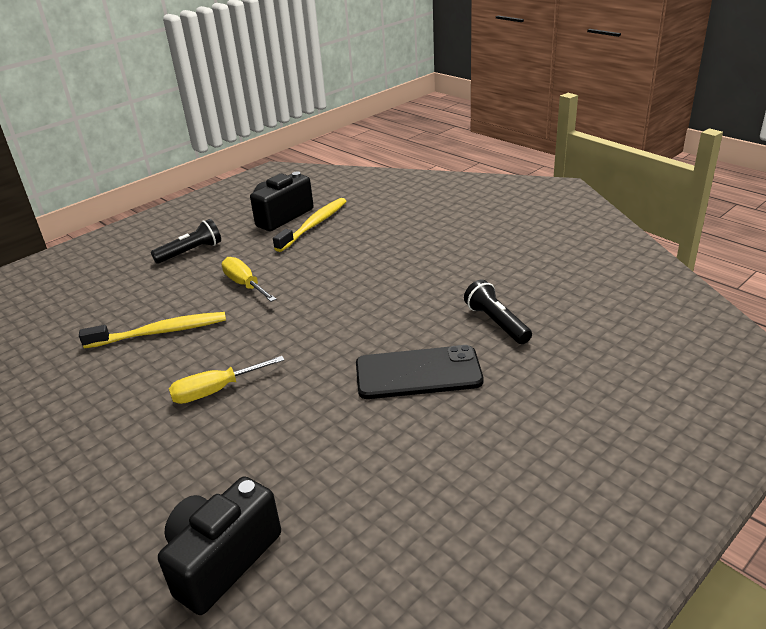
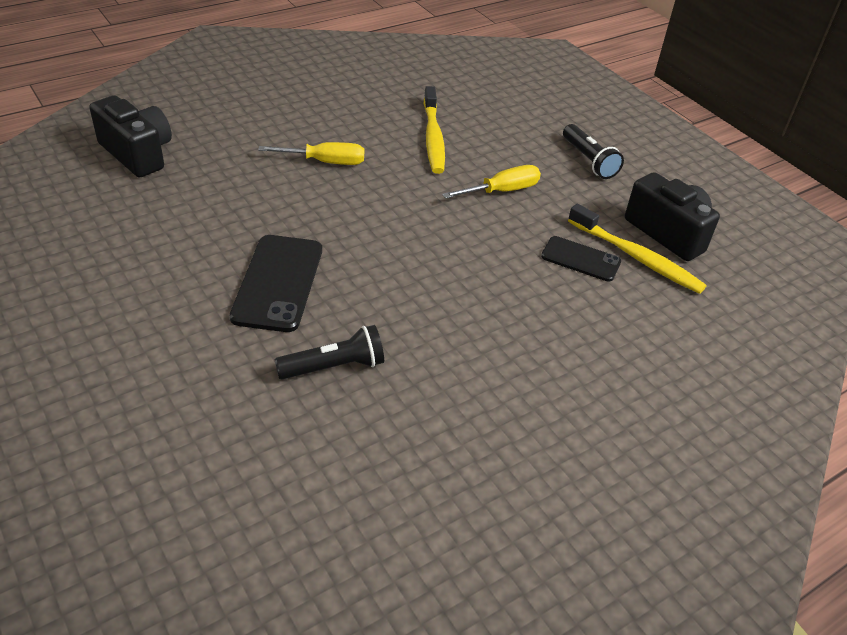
camera: 95 degrees right, 10 degrees up
(216, 391) = (325, 162): yellow screwdriver -> yellow screwdriver turned 105 degrees clockwise
(324, 244) = (580, 259): none -> black phone

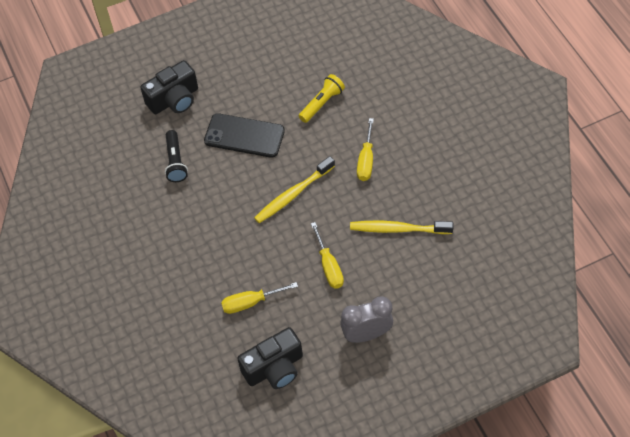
camera: 105 degrees right, 15 degrees up
(137, 153) = (376, 58): black camera -> black camera (174, 99)
(218, 202) = (322, 103): none -> yellow flashlight
(580, 259) = (251, 302): black phone -> yellow screwdriver
(589, 161) = (366, 334): black flashlight -> grey clock
(636, 257) = (249, 339): yellow toothbrush -> yellow toothbrush (293, 194)

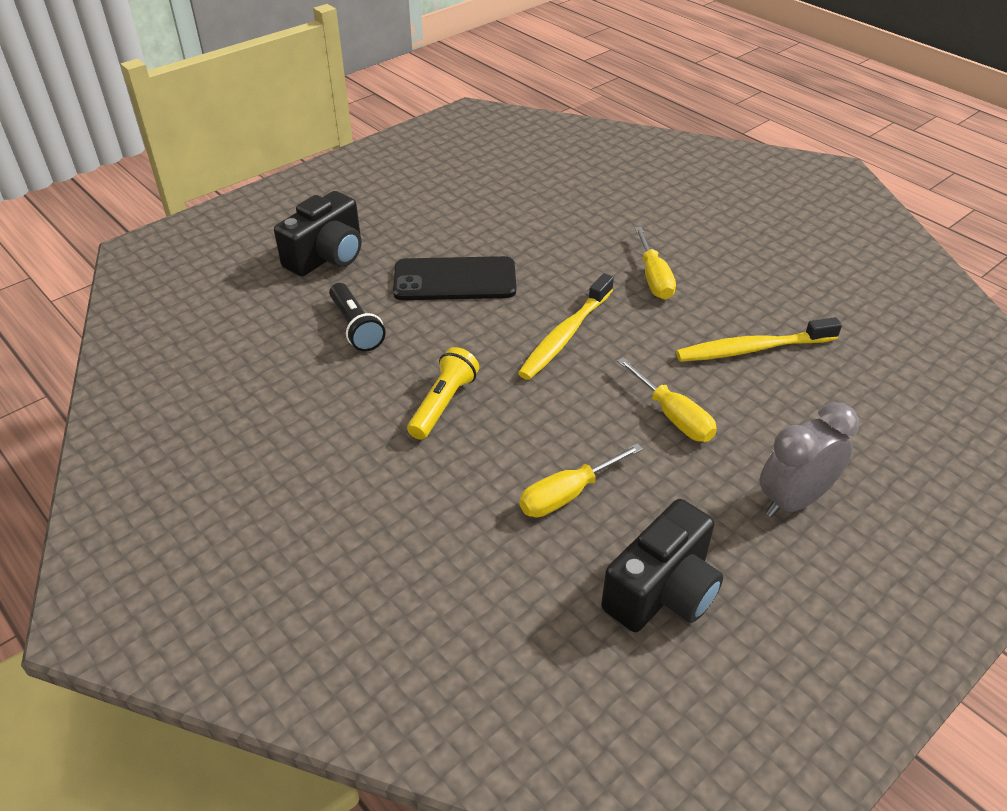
camera: 20 degrees left, 15 degrees down
(322, 103) = (554, 228): yellow flashlight -> yellow flashlight (443, 404)

